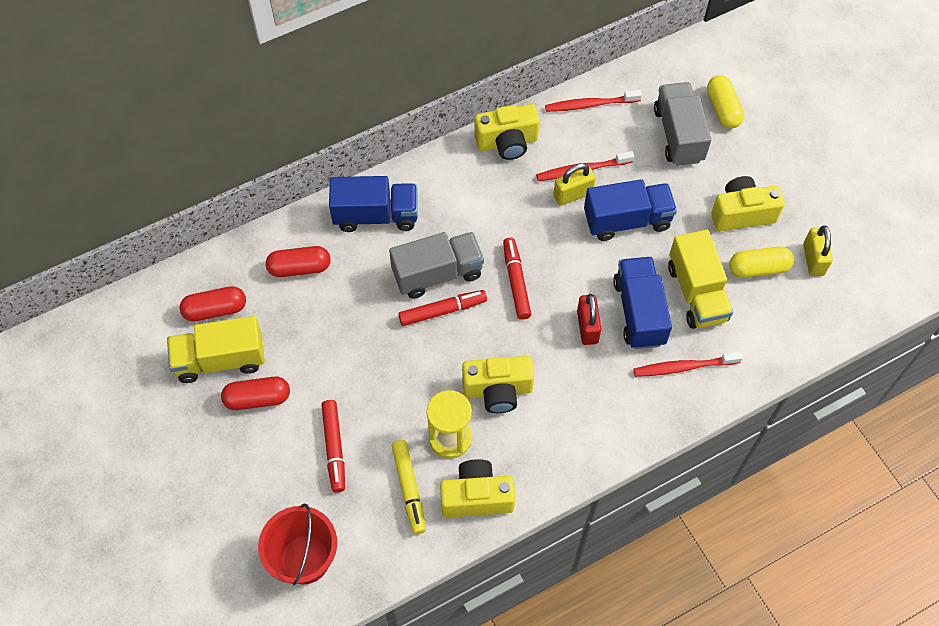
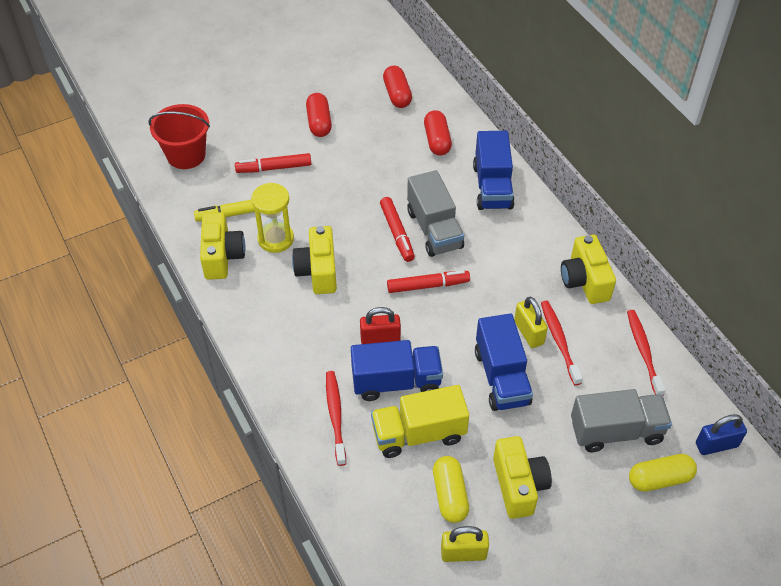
camera: 90 degrees right, 10 degrees down
(220, 360) = (353, 100): yellow truck -> none
(685, 65) = (716, 445): none -> blue padlock

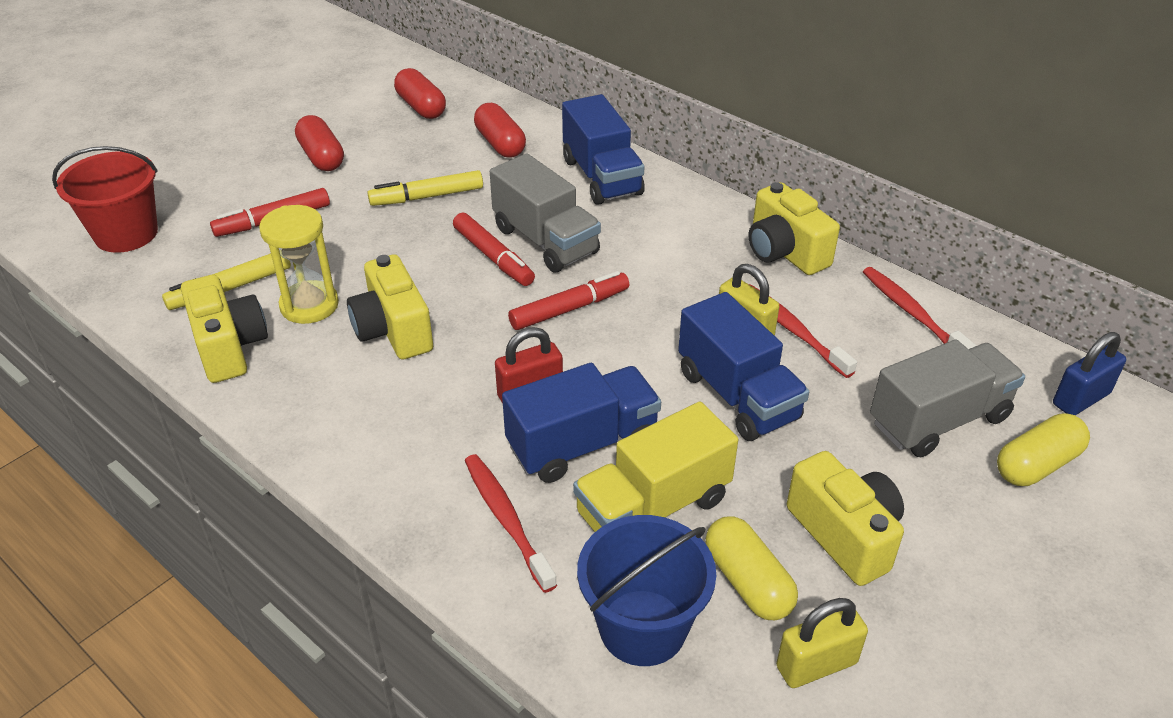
camera: 20 degrees left, 10 degrees down
(373, 173) = (427, 197): none -> yellow marker
(381, 502) = (642, 627): none -> blue bucket

